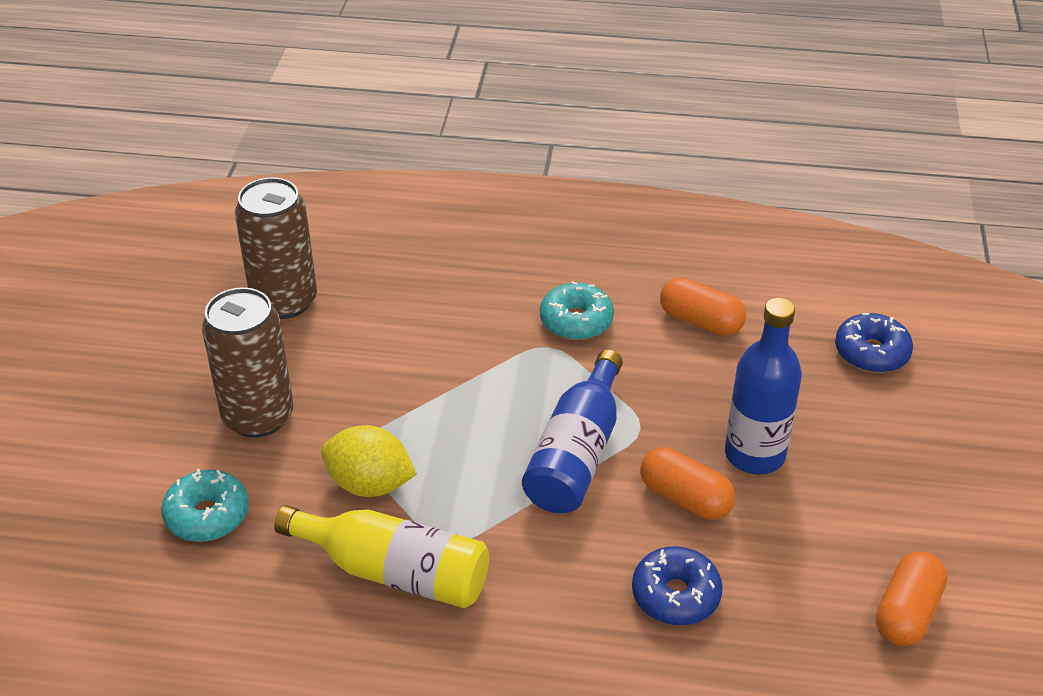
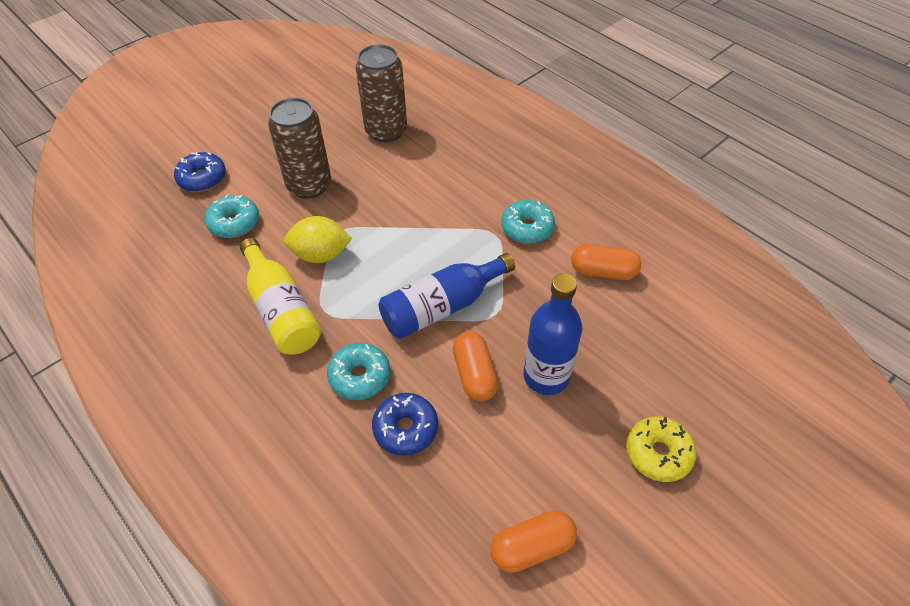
camera: 40 degrees right, 10 degrees up
(370, 484) = (321, 255): yellow lemon -> yellow lemon turned 60 degrees counterclockwise
(569, 579) = (360, 376): none -> turquoise donut
(700, 322) = (603, 272): orange capsule -> orange capsule turned 60 degrees counterclockwise
(871, 353) = (699, 360): blue donut -> blue donut (202, 178)
(922, 457) = (658, 453): none -> yellow donut

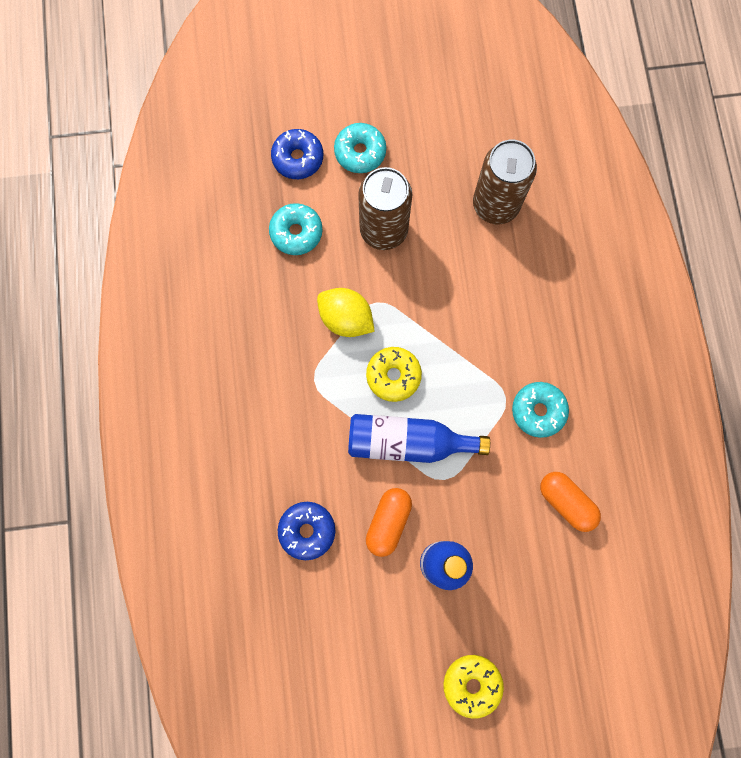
camera: 35 degrees right, 25 degrees up
(282, 310) = (282, 356): yellow bottle -> none
(360, 376) = (303, 462): turquoise donut -> turquoise donut (360, 152)
(392, 270) = (393, 376): none -> yellow donut
(532, 547) = (330, 682): orange capsule -> none

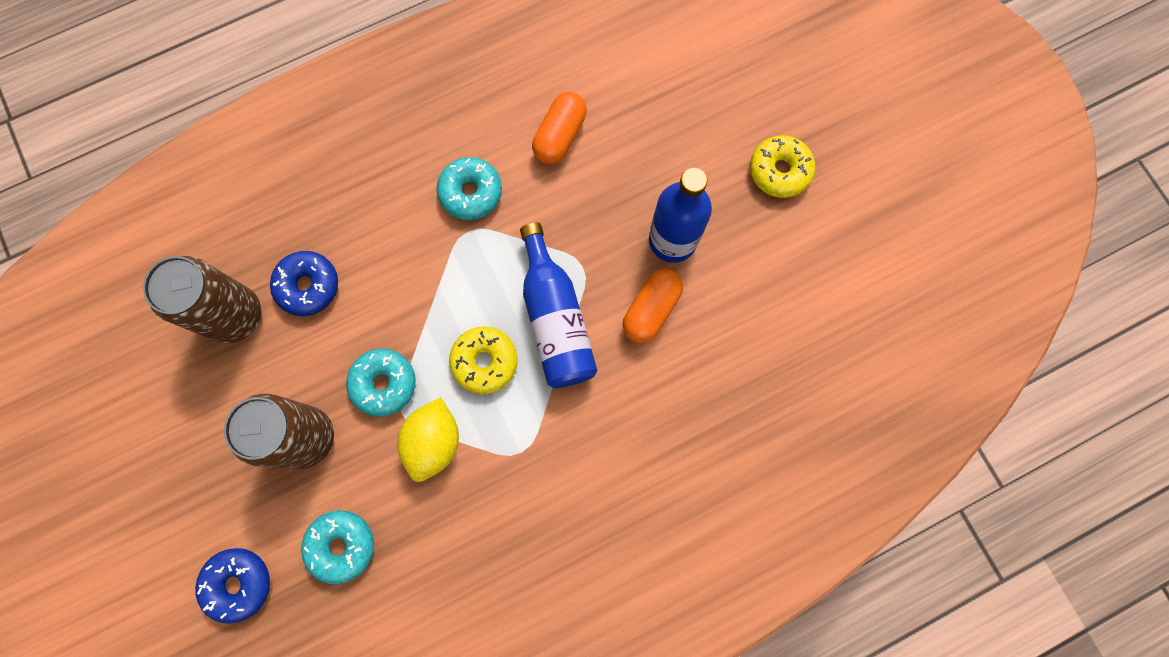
camera: 110 degrees left, 0 degrees up
(307, 530) = (695, 394): blue donut -> blue donut (308, 286)
(360, 152) = (208, 505): turquoise donut -> turquoise donut (384, 384)
(388, 522) = (651, 309): orange capsule -> orange capsule turned 60 degrees counterclockwise

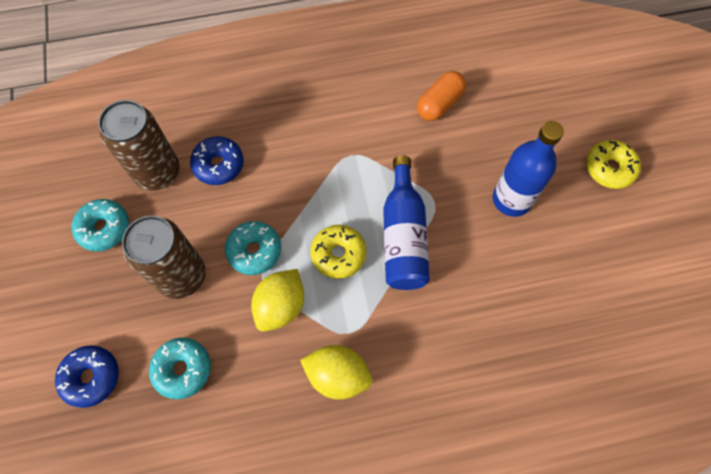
camera: 15 degrees right, 10 degrees down
(471, 192) = (361, 128): turquoise donut -> turquoise donut (104, 228)
(520, 504) = (337, 375): none -> yellow lemon
(651, 309) = (483, 248): orange capsule -> none

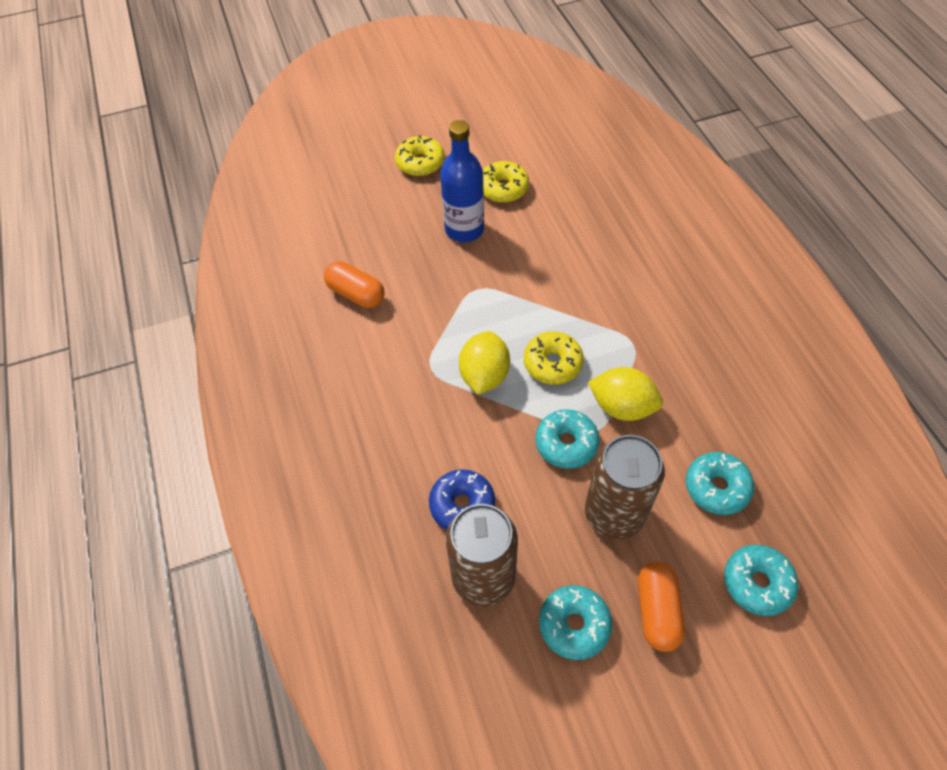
camera: 95 degrees left, 10 degrees down
(91, 377) = (757, 583): blue donut -> turquoise donut
(95, 290) = (657, 611): none -> orange capsule
(337, 375) = (677, 347): yellow lemon -> yellow lemon (484, 375)
(403, 236) = (520, 310): blue bottle -> none
(569, 244) = (503, 188): none -> yellow donut

